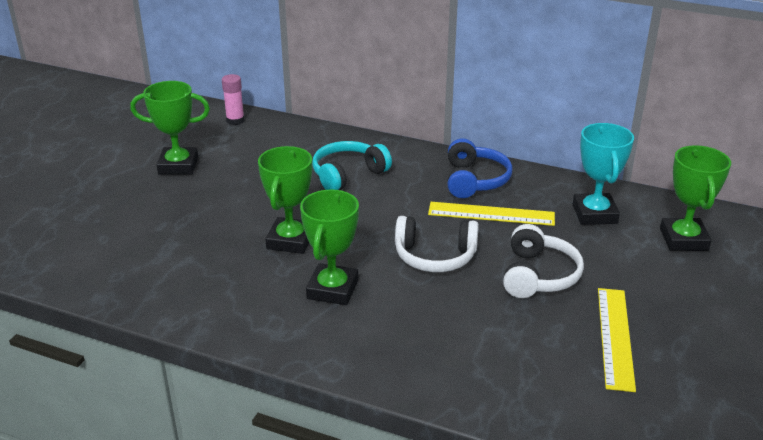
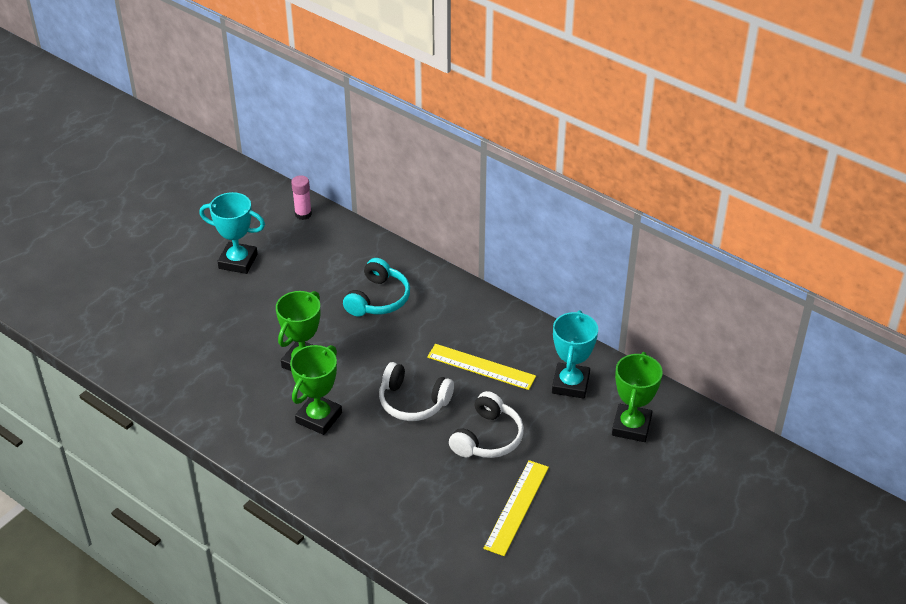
camera: 15 degrees right, 10 degrees up
(178, 165) = (238, 261): green trophy -> turquoise trophy
(348, 174) = (378, 299): turquoise headphones -> turquoise headphones turned 135 degrees clockwise
(474, 180) = (485, 326): blue headphones -> none

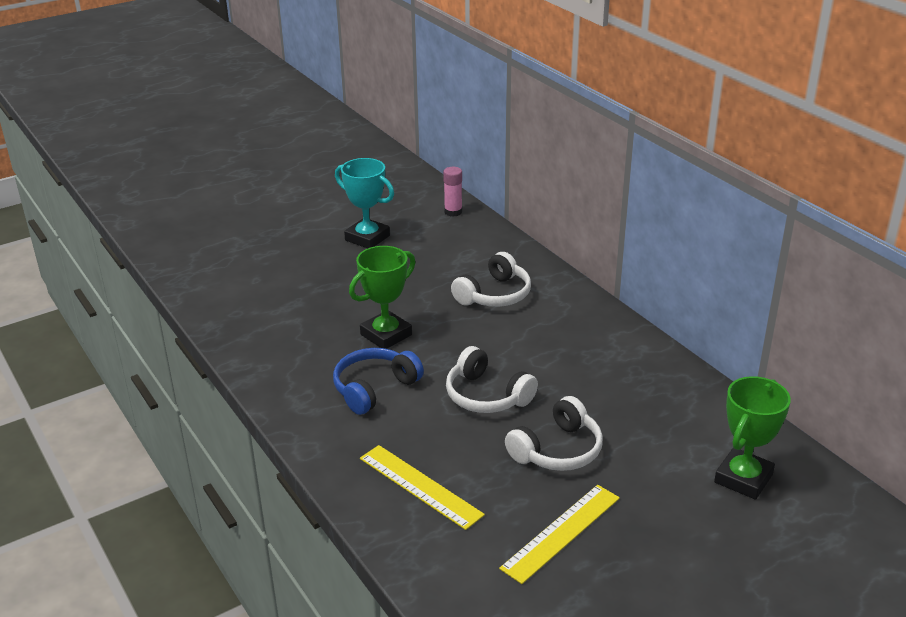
camera: 20 degrees right, 10 degrees down
(319, 418) = (374, 388): green trophy -> blue headphones
(378, 299) = (494, 295): turquoise headphones -> white headphones
(481, 367) = (580, 378): yellow ruler -> yellow ruler (420, 486)
(570, 384) = (681, 417): turquoise trophy -> none

